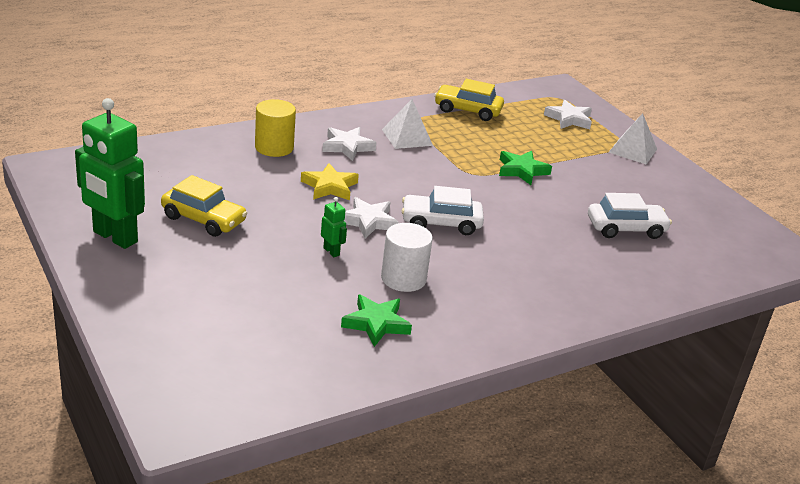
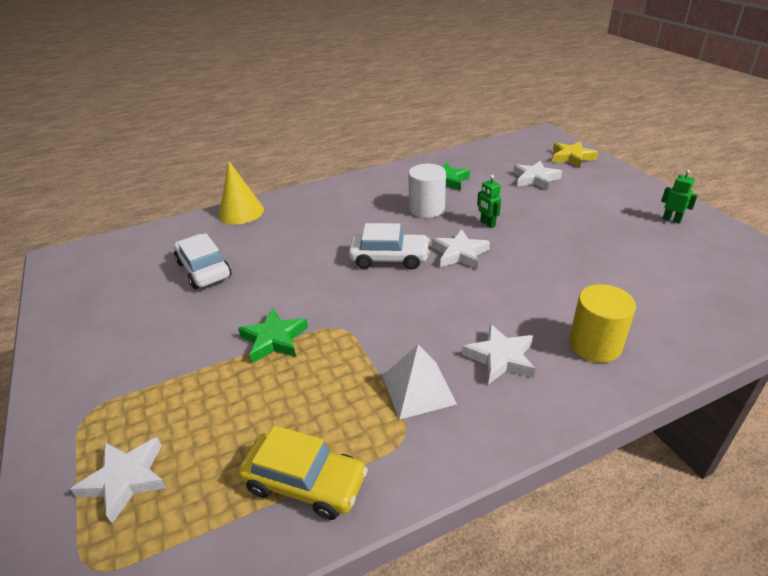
camera: 170 degrees left, 5 degrees up
(114, 237) = (671, 220): green robot -> green robot, size x0.43
(203, 219) = (611, 241): yellow car -> none
(245, 315) = (535, 179): none -> white star
(330, 187) = (506, 290): yellow star -> yellow star (572, 157)
(626, 228) = (204, 269): white car -> white car turned 60 degrees clockwise
(632, 150) = (83, 400): white pyramid -> none
(641, 295) = (241, 212): none -> yellow cone

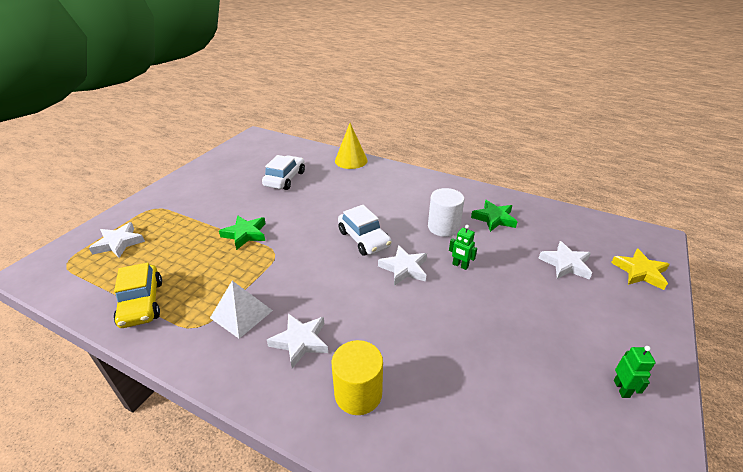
camera: 50 degrees right, 0 degrees up
(487, 224) = (460, 265): green robot -> green robot turned 75 degrees counterclockwise

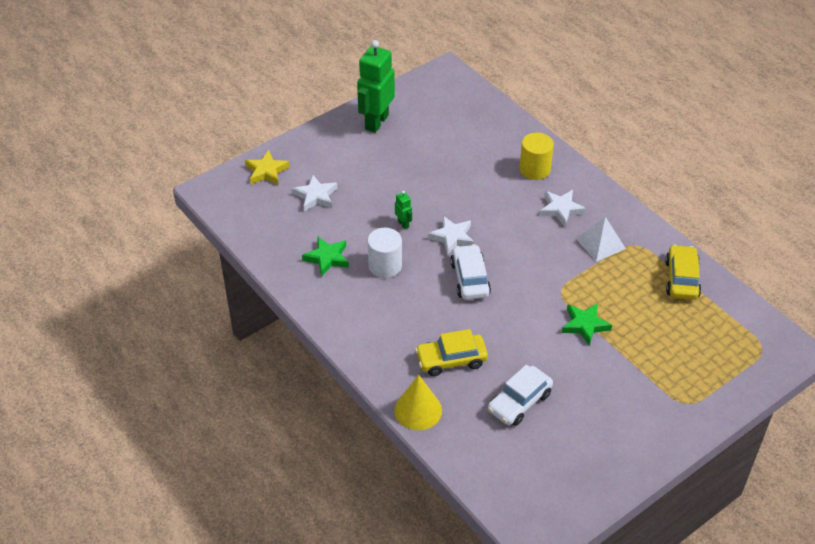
camera: 155 degrees left, 10 degrees up
(119, 243) = (716, 358): white star -> none
(345, 186) = (451, 360): none -> yellow car
(621, 389) = (376, 122): green robot -> green robot, size x2.35

